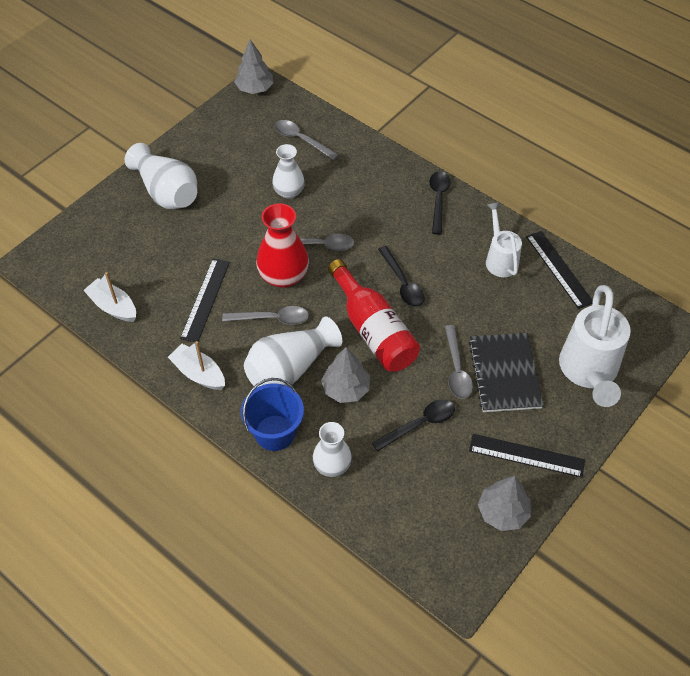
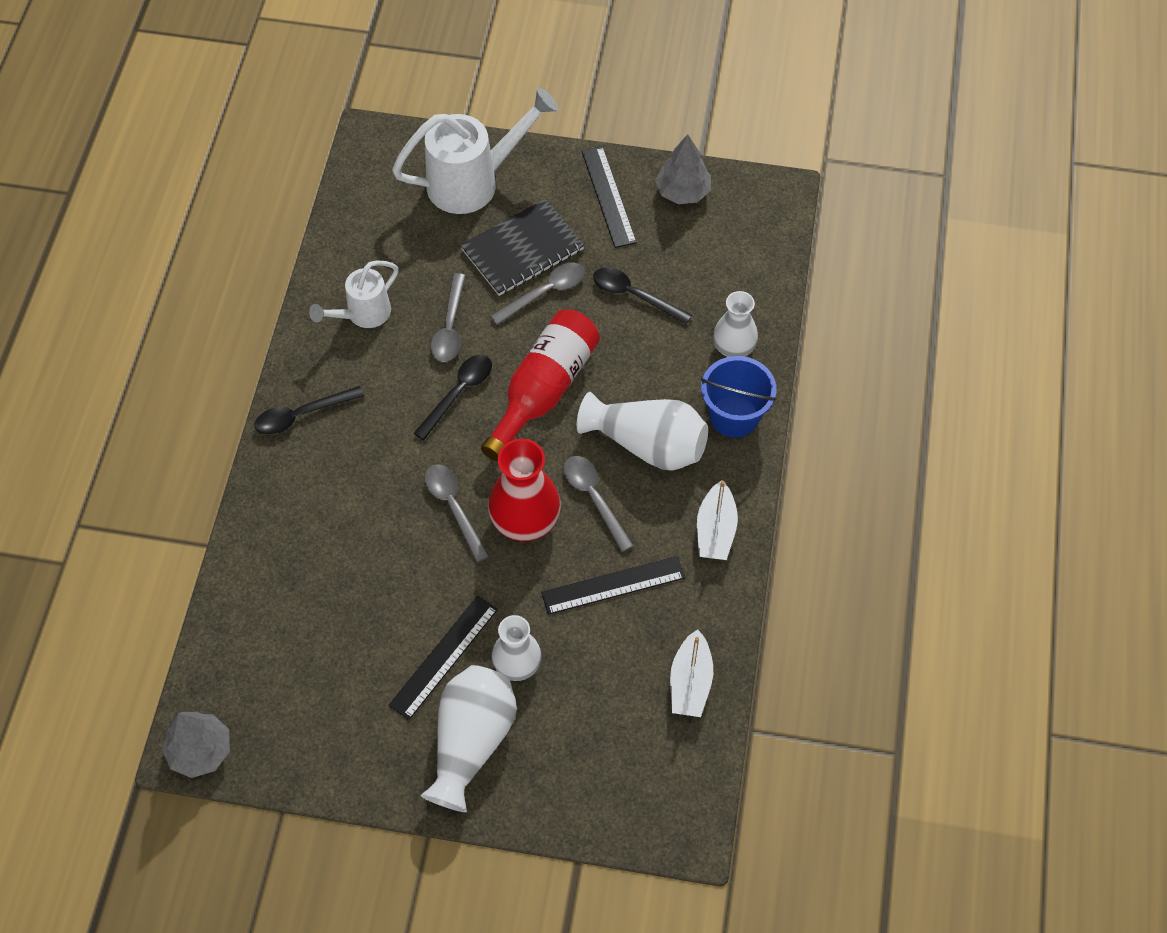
camera: 120 degrees left, 5 degrees up
(289, 192) = (383, 590): white vase -> white vase (517, 664)
(301, 140) = (277, 627): grey spoon -> grey spoon (450, 327)
(346, 389) = (637, 379): grey tree -> none
(559, 269) = (344, 255): black ruler -> black ruler (444, 656)

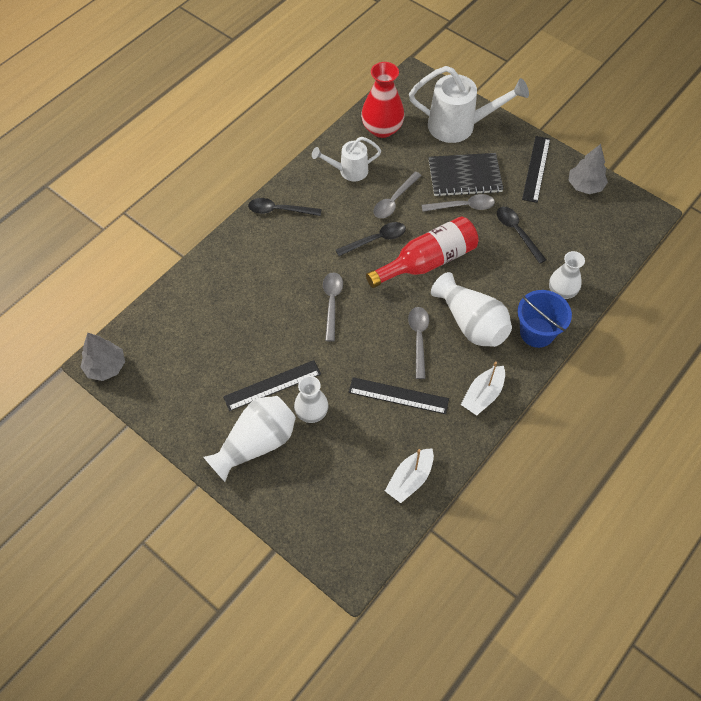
camera: 30 degrees right, 0 degrees up
(525, 520) = (369, 331): red vase -> red vase (382, 129)

